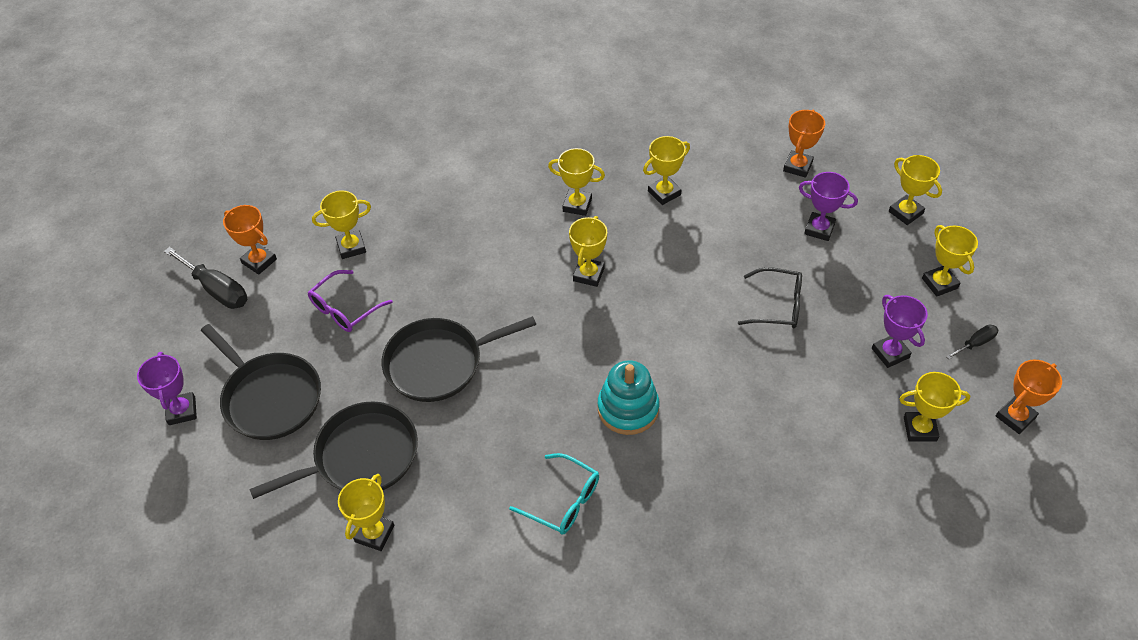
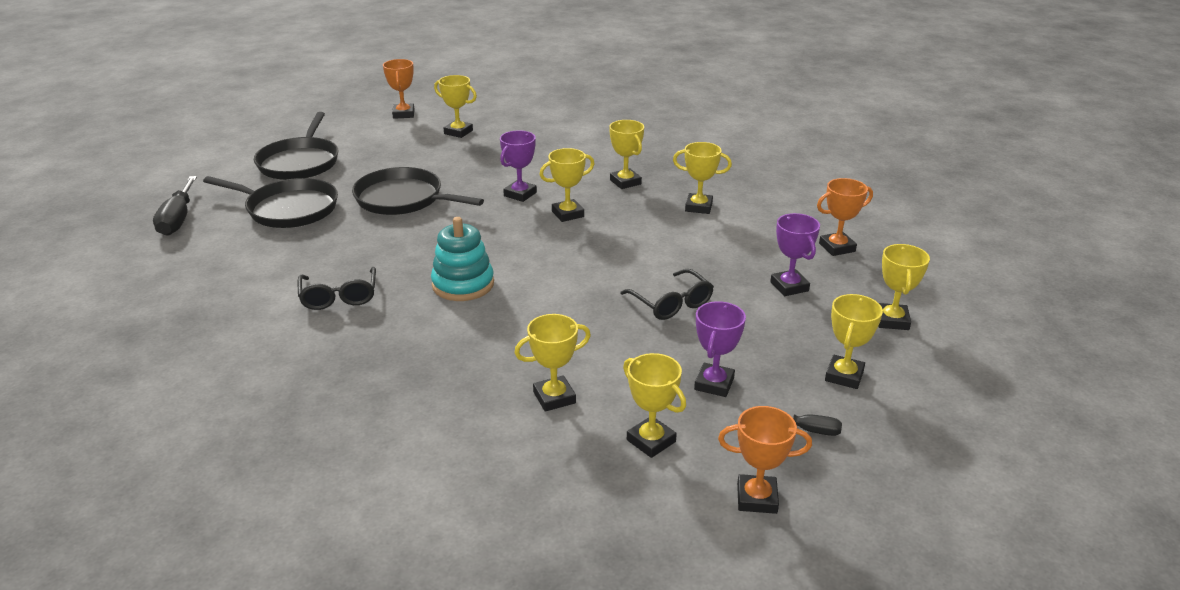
camera: 45 degrees right, 20 degrees down
(182, 411) = (256, 144): purple trophy -> purple trophy (520, 194)
(217, 290) = (363, 113): black screwdriver -> black screwdriver (178, 219)
(345, 309) = (404, 152): purple glasses -> none
(374, 533) = (228, 241): yellow trophy -> yellow trophy (554, 397)
(563, 501) = (339, 297): turquoise glasses -> black glasses

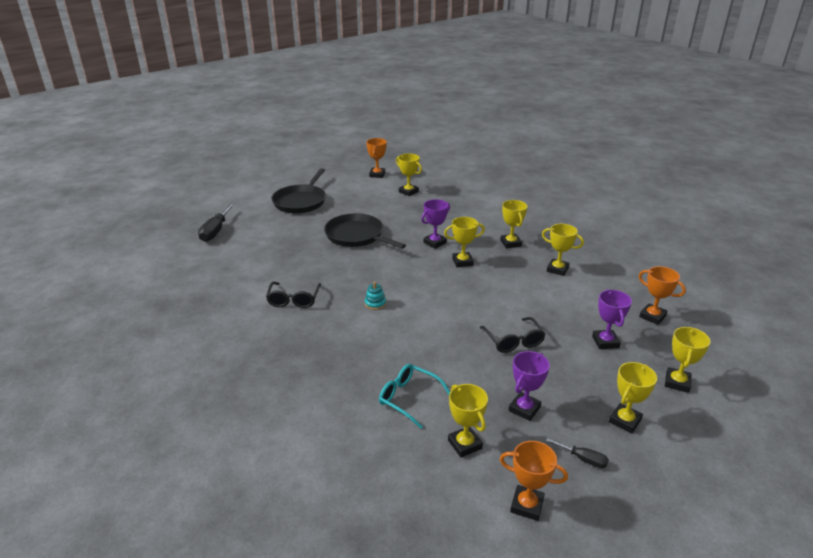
camera: 15 degrees right, 0 degrees up
(289, 209) = (283, 233): black pan -> none
(463, 284) = (375, 304): turquoise stacking toy -> turquoise stacking toy, size x0.50
(554, 397) = (408, 398): yellow trophy -> turquoise glasses
(837, 247) = (652, 316): orange trophy -> orange trophy turned 45 degrees clockwise

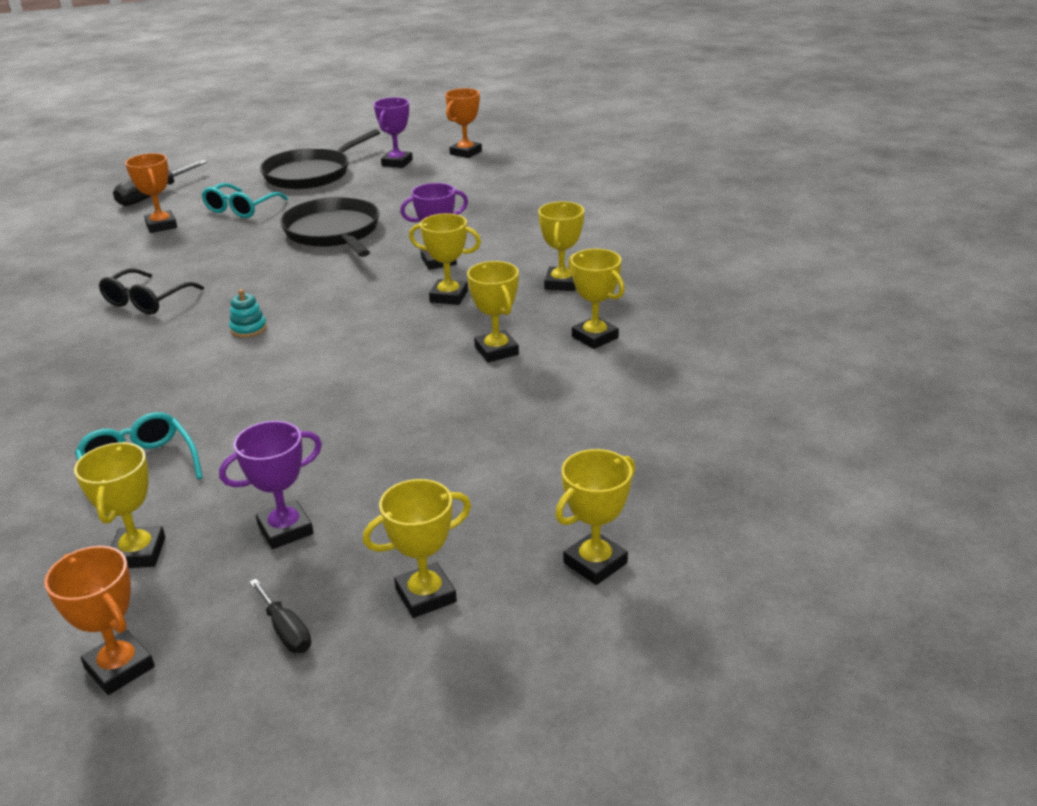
camera: 25 degrees right, 0 degrees up
(283, 231) = (241, 209): none -> turquoise glasses
(408, 192) = (485, 183): yellow trophy -> yellow trophy (496, 351)
(513, 341) = (389, 428): black glasses -> none
(605, 342) = (542, 466): purple trophy -> purple trophy (397, 163)
(652, 316) = (680, 446): orange trophy -> orange trophy (161, 225)

